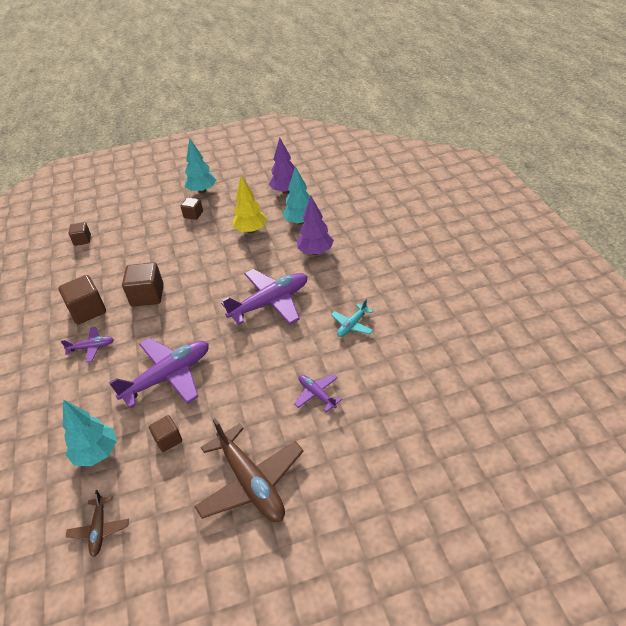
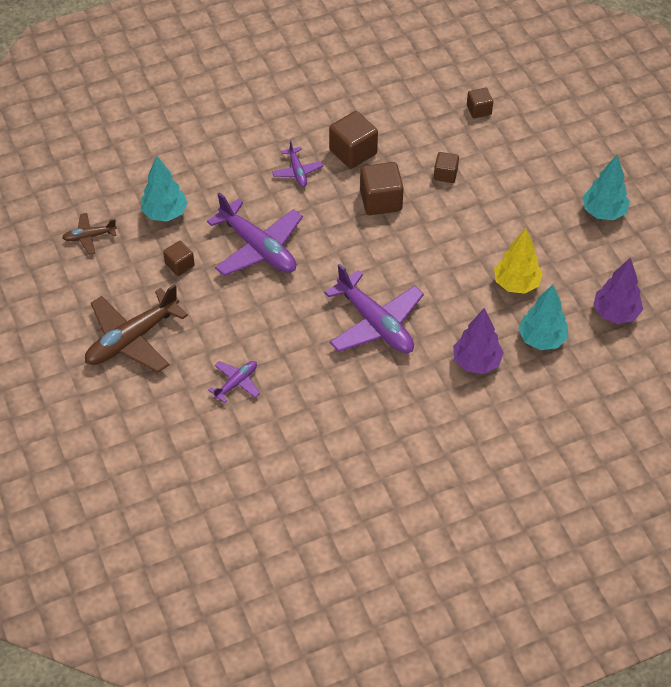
camera: 80 degrees right, 10 degrees up
(193, 215) = (545, 213): brown cube -> brown cube (445, 174)
(352, 325) = (341, 410): turquoise plane -> none

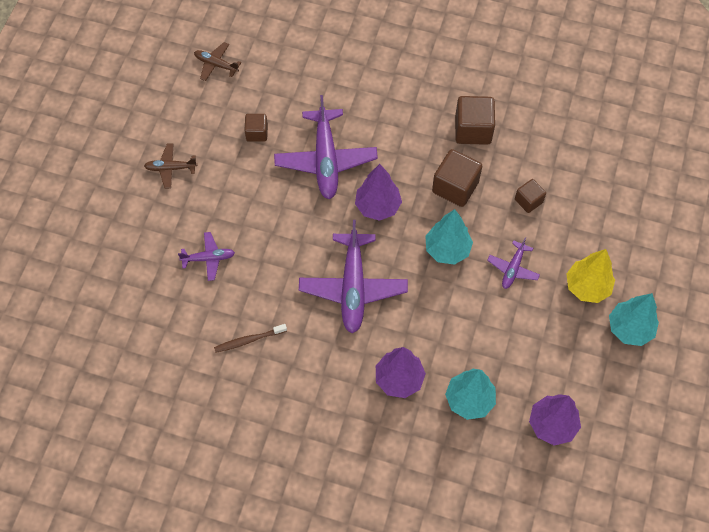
camera: 40 degrees right, 10 degrees up
(132, 339) = (170, 168): brown plane -> brown plane, size x0.50
(165, 213) = (285, 83): turquoise tree -> turquoise tree (447, 249)
(297, 171) = (414, 117): purple plane -> purple plane (513, 269)
(332, 418) = (249, 340): none -> brown toothbrush
(335, 254) = (377, 206): none -> purple tree
(479, 110) = (611, 163): brown cube -> none
(516, 284) = (495, 337): yellow tree -> yellow tree (587, 287)

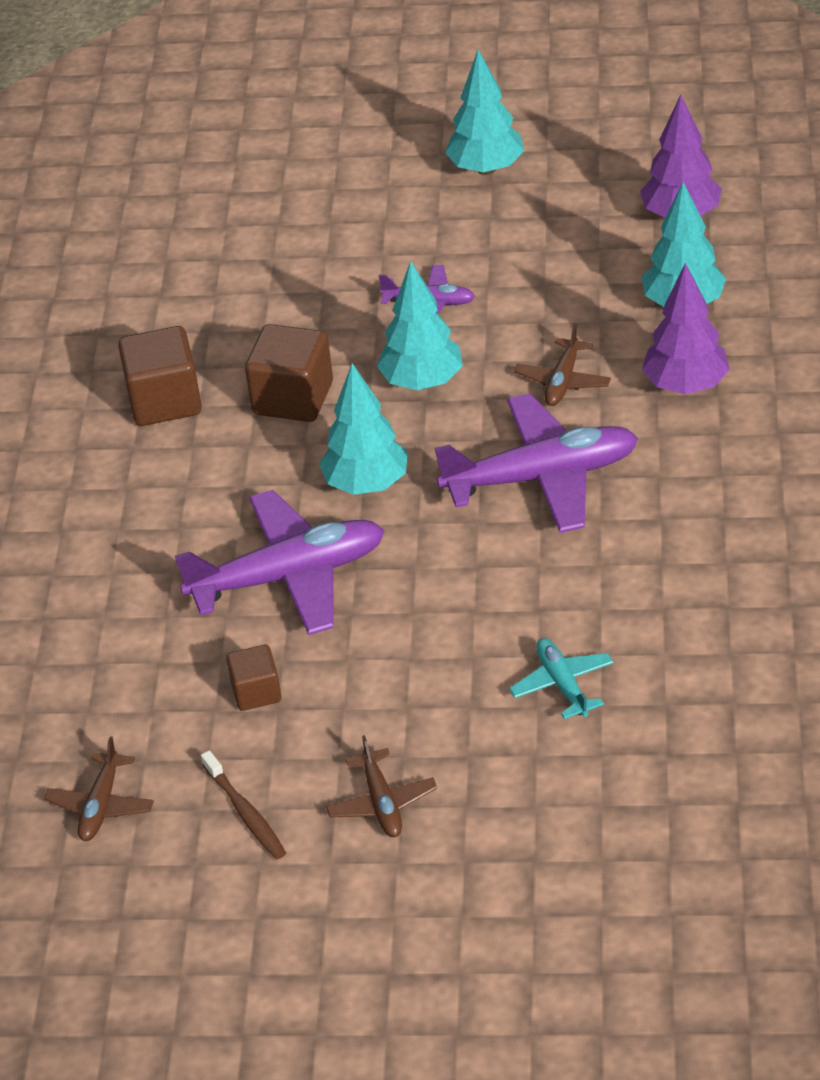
camera: 100 degrees left, 20 degrees down
(209, 258) = (562, 684): purple plane -> turquoise plane
(249, 340) = (702, 583): brown toothbrush -> brown toothbrush (245, 813)
(377, 206) = (366, 484): purple tree -> turquoise tree
(424, 318) = (563, 381): none -> brown plane
(528, 201) = (292, 309): brown cube -> none
(587, 287) = (431, 221): yellow tree -> none

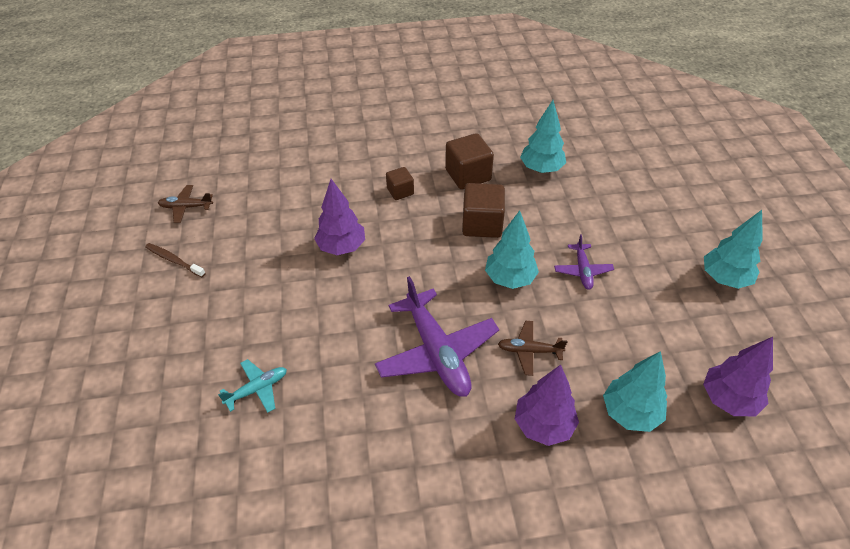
camera: 75 degrees right, 5 degrees up
(245, 813) = (174, 260): brown toothbrush -> brown toothbrush turned 75 degrees clockwise
(256, 692) = (257, 249): brown cube -> brown cube (400, 191)
(289, 576) = (342, 247): purple plane -> purple tree
(366, 484) = (417, 268): turquoise tree -> turquoise tree (541, 169)
(382, 803) = (173, 315): brown plane -> none

